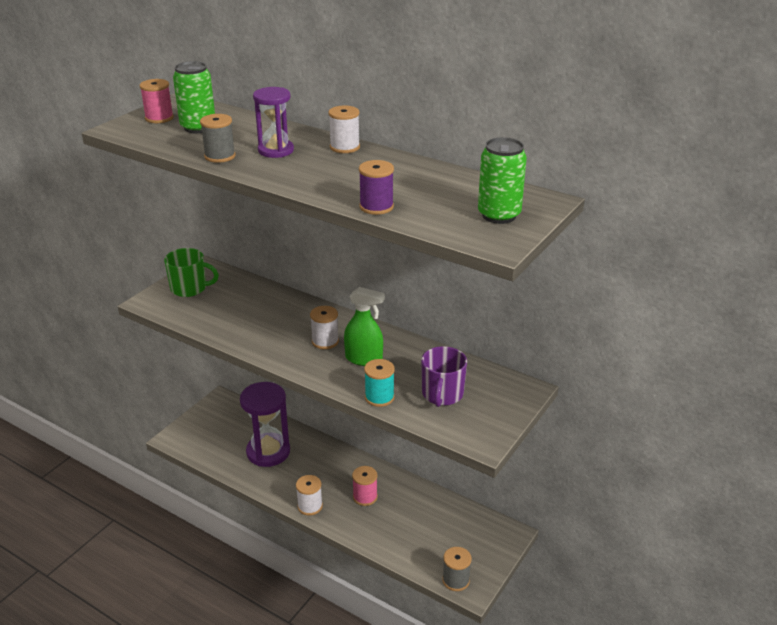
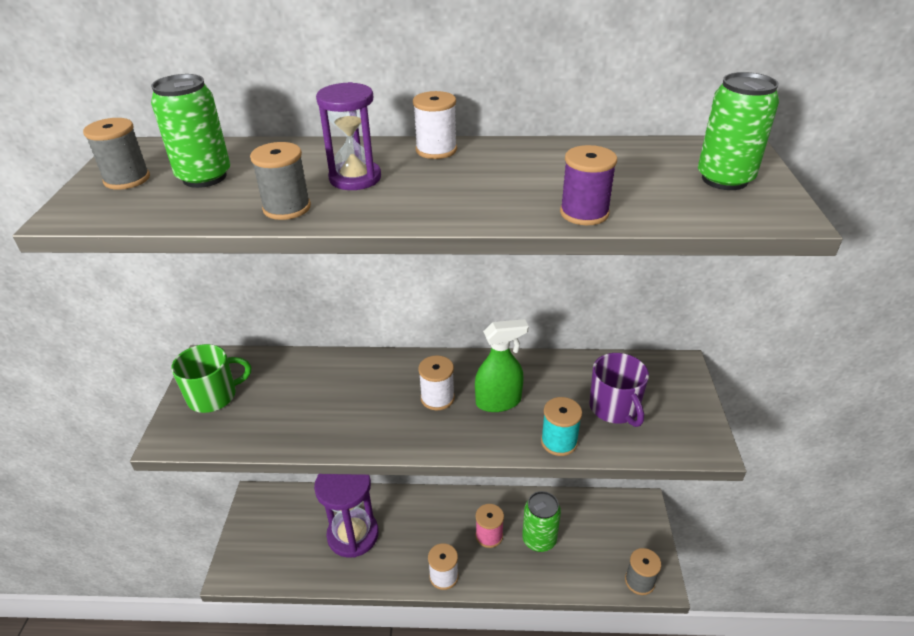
camera: 30 degrees left, 5 degrees up
(159, 118) = (127, 179): pink spool -> grey spool
(401, 517) = (539, 539): none -> green can

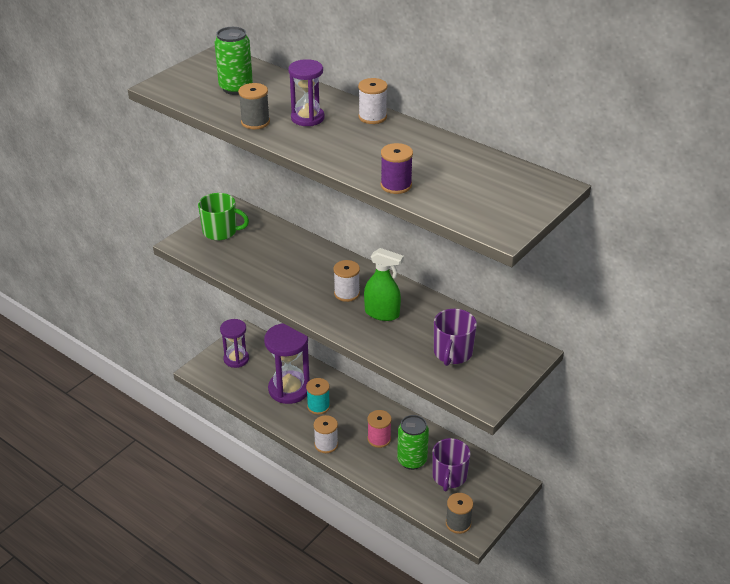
camera: 35 degrees right, 0 degrees up
(127, 179) = (199, 75): grey spool -> none
(266, 533) = (236, 359): none -> purple hourglass
(559, 442) = (393, 352): turquoise spool -> turquoise spool (318, 406)
(586, 535) = (449, 477): none -> purple mug
(724, 179) = (507, 200): green can -> none

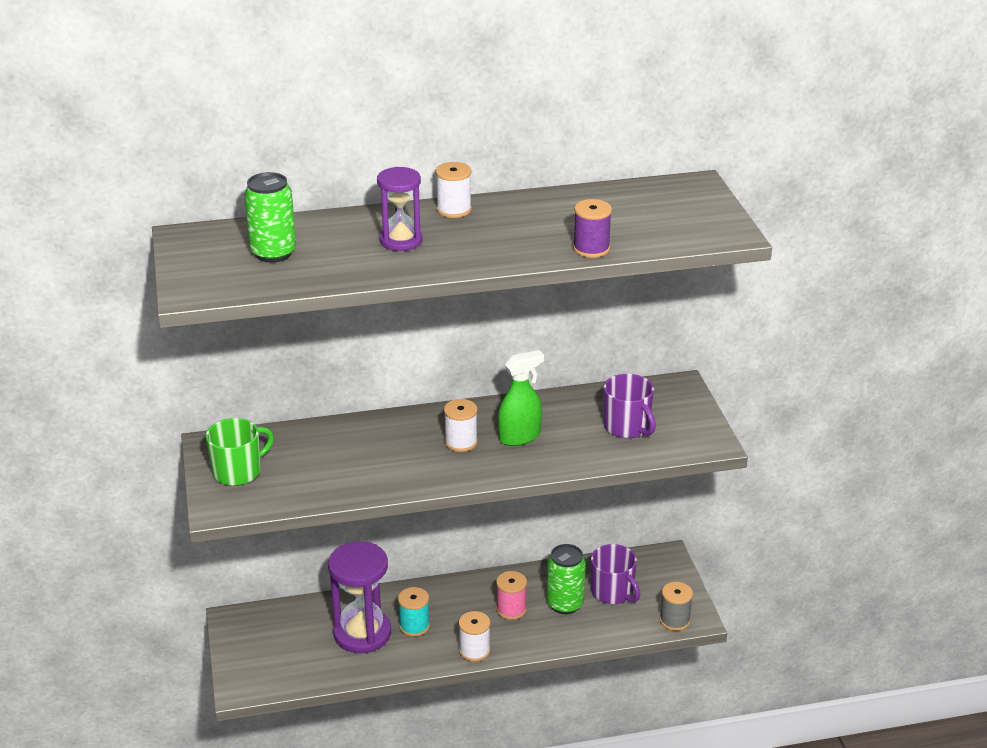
camera: 50 degrees left, 5 degrees down
(236, 359) = (262, 648): purple hourglass -> none
(255, 122) = (363, 270): grey spool -> none

